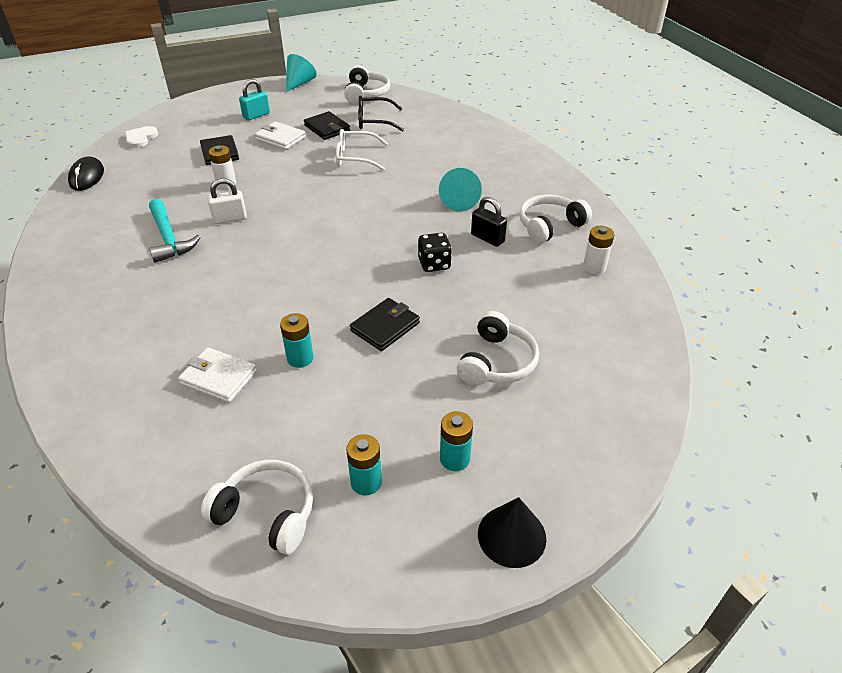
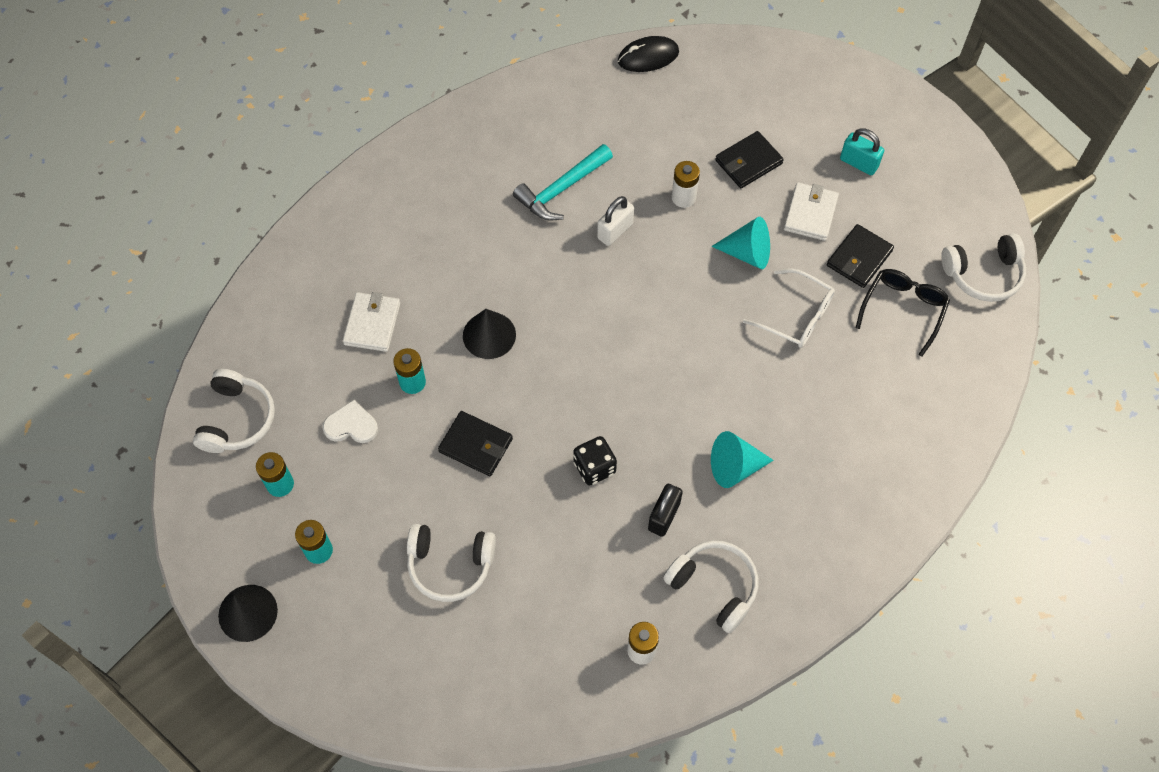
camera: 75 degrees right, 20 degrees up
(141, 138) = (750, 65): white heart -> white heart (351, 425)
(230, 218) = (615, 231): white padlock -> white padlock turned 75 degrees clockwise
(280, 301) = (489, 335): none -> black cone
(299, 83) = (977, 178): turquoise cone -> turquoise cone (747, 253)
(355, 157) = (796, 316): white glasses -> white glasses turned 135 degrees clockwise
(374, 121) = (903, 310): black glasses -> black glasses turned 45 degrees clockwise

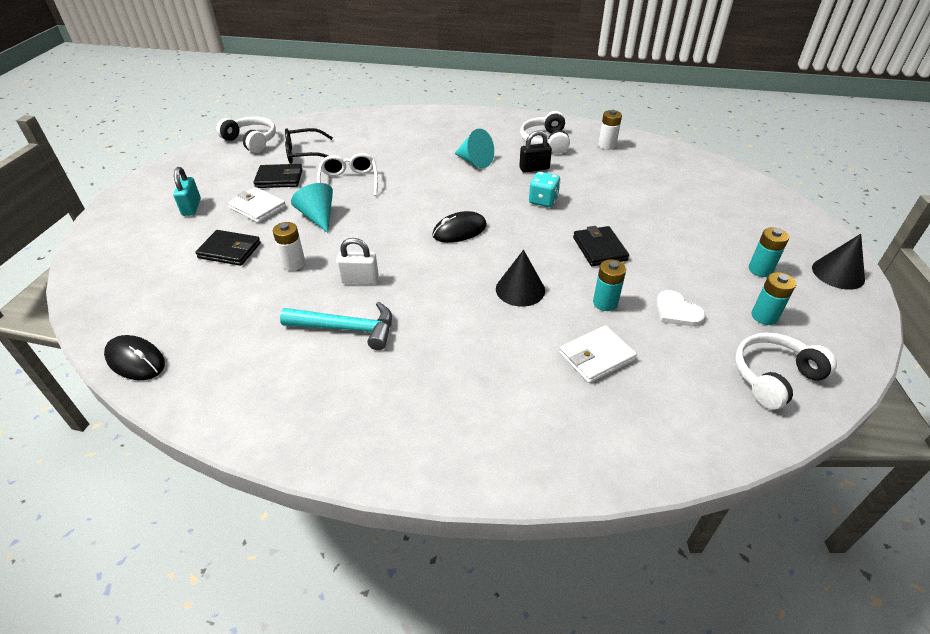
camera: 130 degrees left, 20 degrees down
(450, 564) = (675, 217): white headphones -> none
(594, 468) = (543, 201): black dice -> turquoise dice
(614, 352) = (459, 231): none -> black mouse
(810, 214) = (258, 208): white wallet -> white wallet turned 60 degrees clockwise

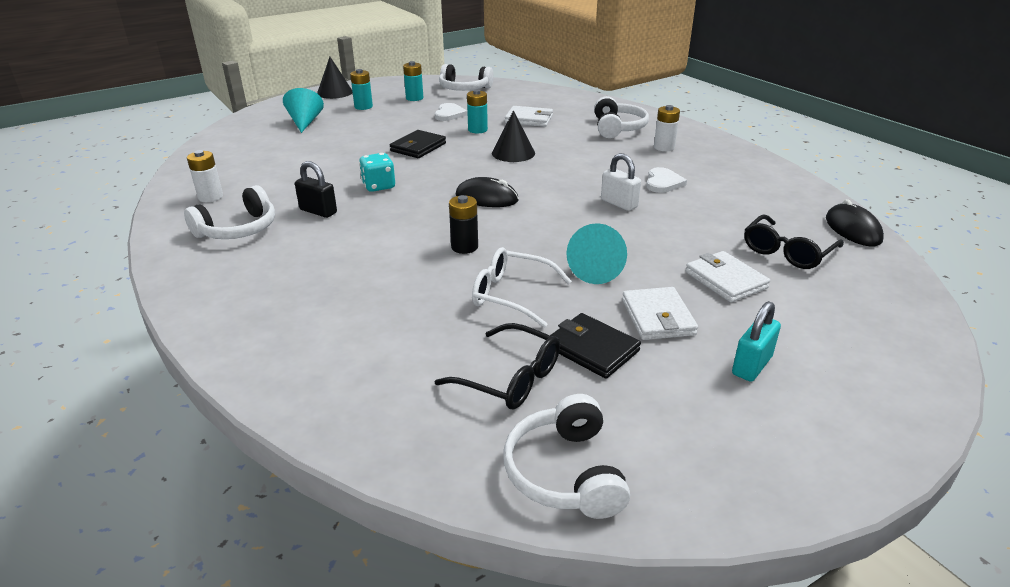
camera: 135 degrees left, 10 degrees down
(192, 299) = (787, 252): none -> black glasses
(230, 250) = (725, 280): black wallet -> white wallet
(294, 263) = (665, 239): white battery -> white battery (664, 147)
(346, 328) = (663, 182): turquoise hammer -> white heart
(349, 182) = (511, 295): white glasses -> white glasses turned 75 degrees clockwise
(414, 192) = (464, 247): none -> black battery
(475, 161) = (347, 246): turquoise cone -> turquoise cone (305, 122)
(488, 406) = (617, 128): none -> white headphones

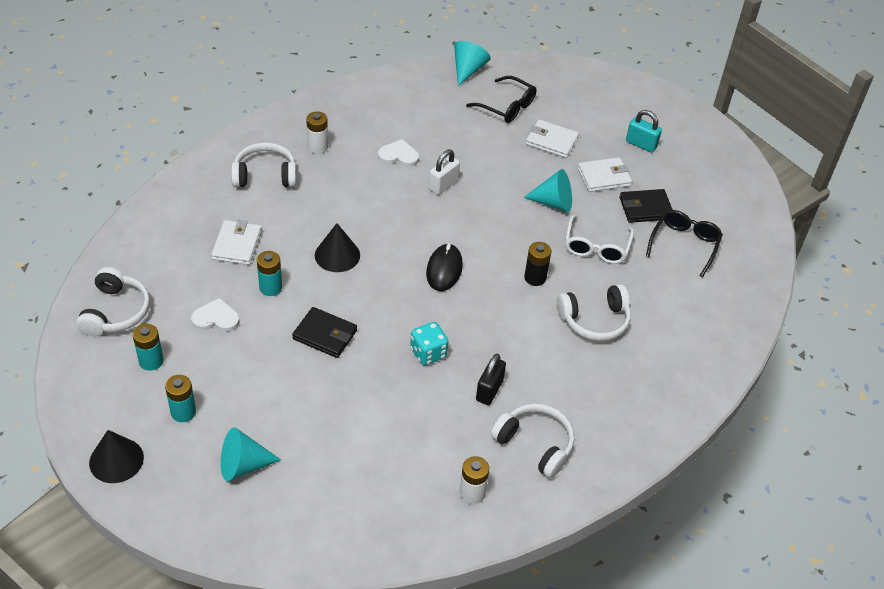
camera: 100 degrees left, 15 degrees up
(566, 472) = (747, 221): white headphones -> white headphones (594, 320)
(592, 349) = (645, 208): black wallet -> black wallet turned 45 degrees clockwise
(725, 280) = (551, 141): white wallet -> white wallet turned 60 degrees clockwise
(852, 229) = (468, 70): black mouse -> turquoise cone

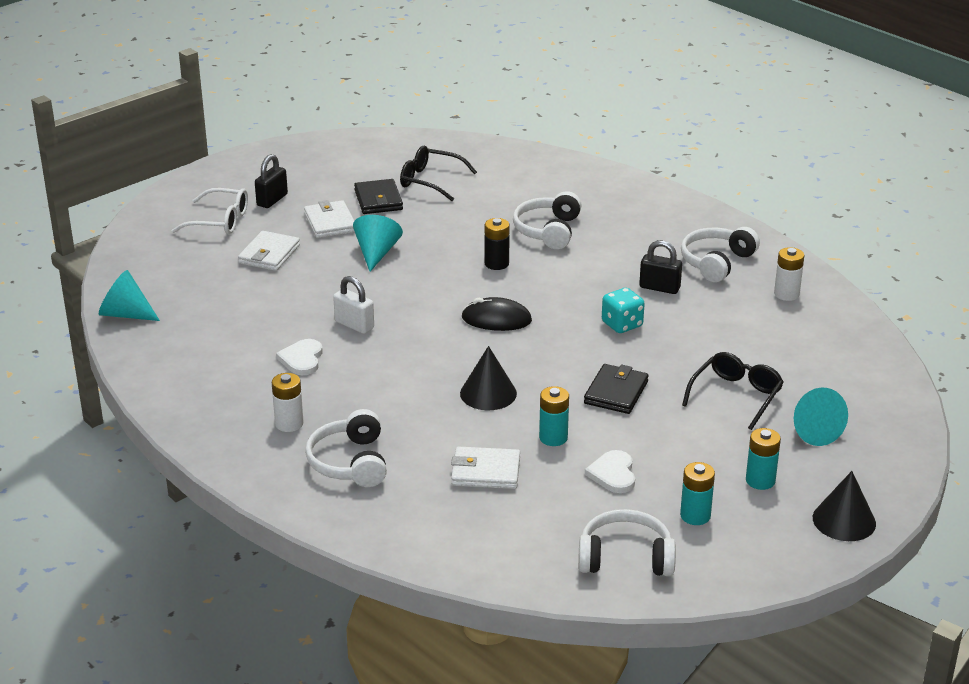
camera: 90 degrees left, 15 degrees down
(507, 107) = (204, 284): black glasses -> black glasses (736, 396)
(594, 320) = (548, 231): white headphones -> white headphones turned 150 degrees counterclockwise
(596, 247) = (443, 228): white glasses -> white glasses (220, 221)
(641, 144) = (272, 200): turquoise padlock -> black padlock

